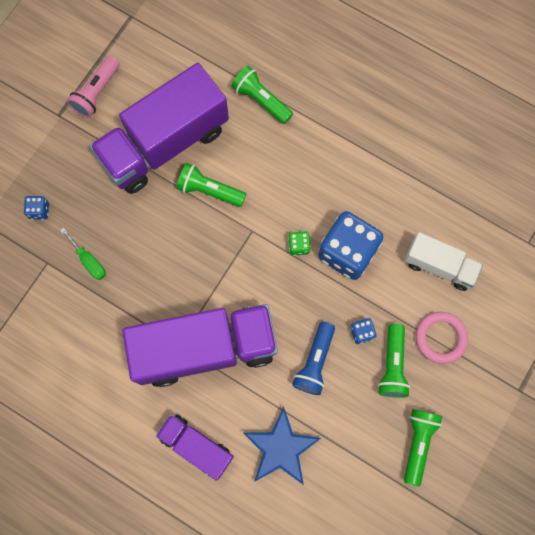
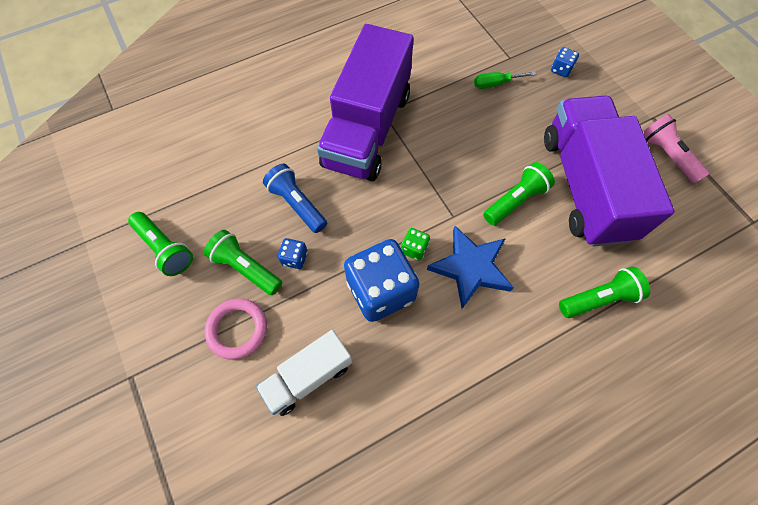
camera: 120 degrees right, 10 degrees down
(196, 446) = (294, 88): purple truck -> none
(281, 448) = (247, 142): blue star -> blue star (470, 268)

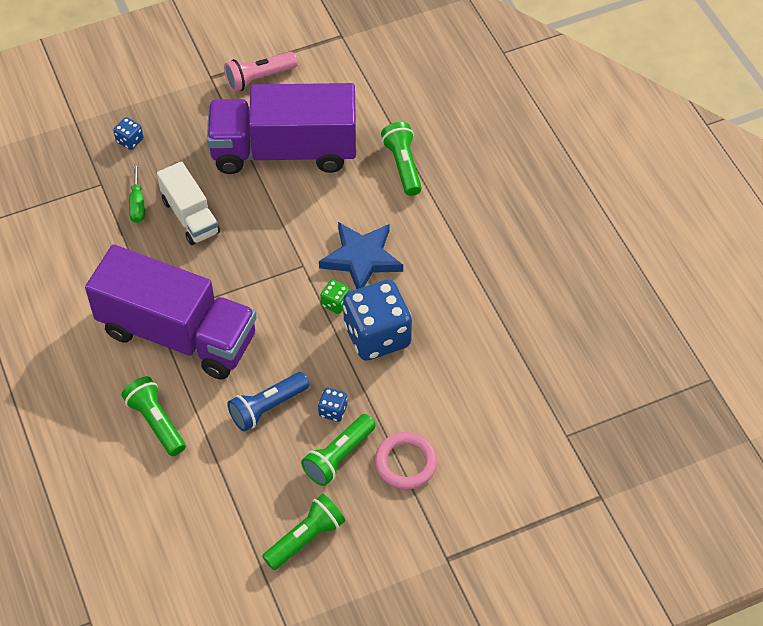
camera: 85 degrees left, 10 degrees down
(308, 376) = (457, 401): white truck -> white truck (190, 216)
(515, 201) = (292, 210): green flashlight -> green flashlight (156, 422)

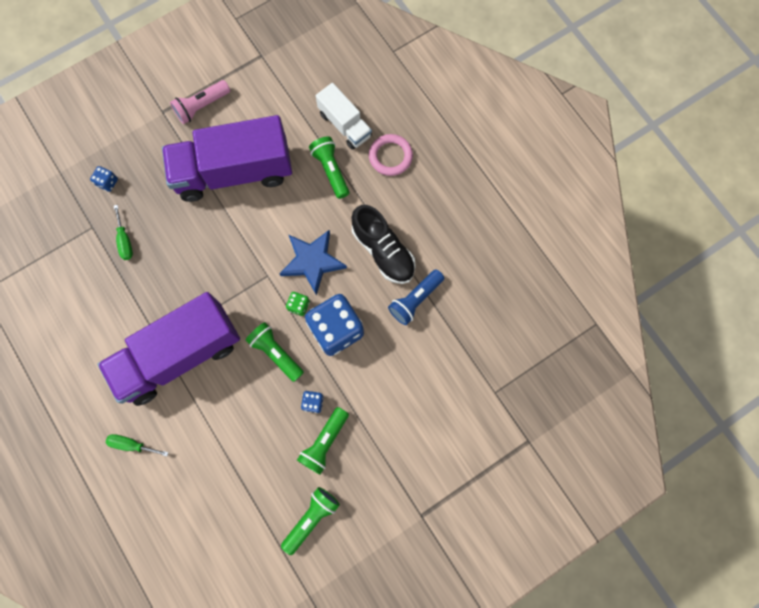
camera: 10 degrees left, 20 degrees up
(99, 421) = (132, 444): none -> green screwdriver
(156, 422) = (177, 437): green flashlight -> green flashlight (276, 353)
(178, 334) = (179, 355): purple truck -> purple truck turned 135 degrees clockwise
(190, 216) = (170, 245): white truck -> white truck (345, 125)
(267, 407) = (262, 408): blue flashlight -> blue flashlight (415, 300)
(406, 463) = (377, 438): pink ring -> pink ring (390, 156)
(452, 260) = (383, 251): none -> black shoe

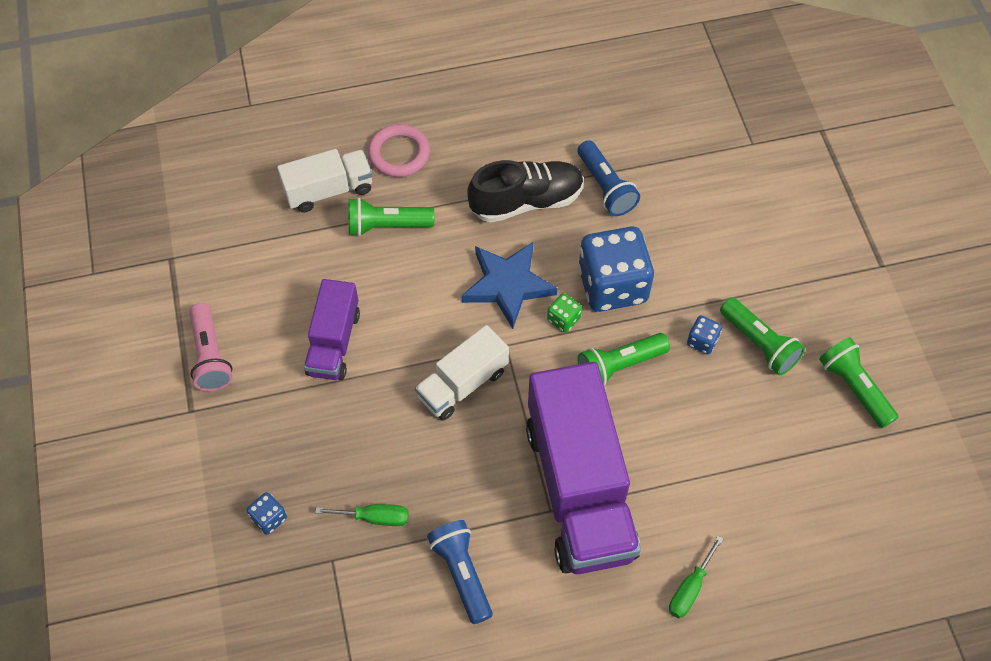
camera: 70 degrees left, 15 degrees down
(104, 303) = (462, 573): none -> blue flashlight
(230, 259) = (462, 384): none -> white truck
(234, 172) = (334, 342): purple truck -> purple truck, size x0.53

